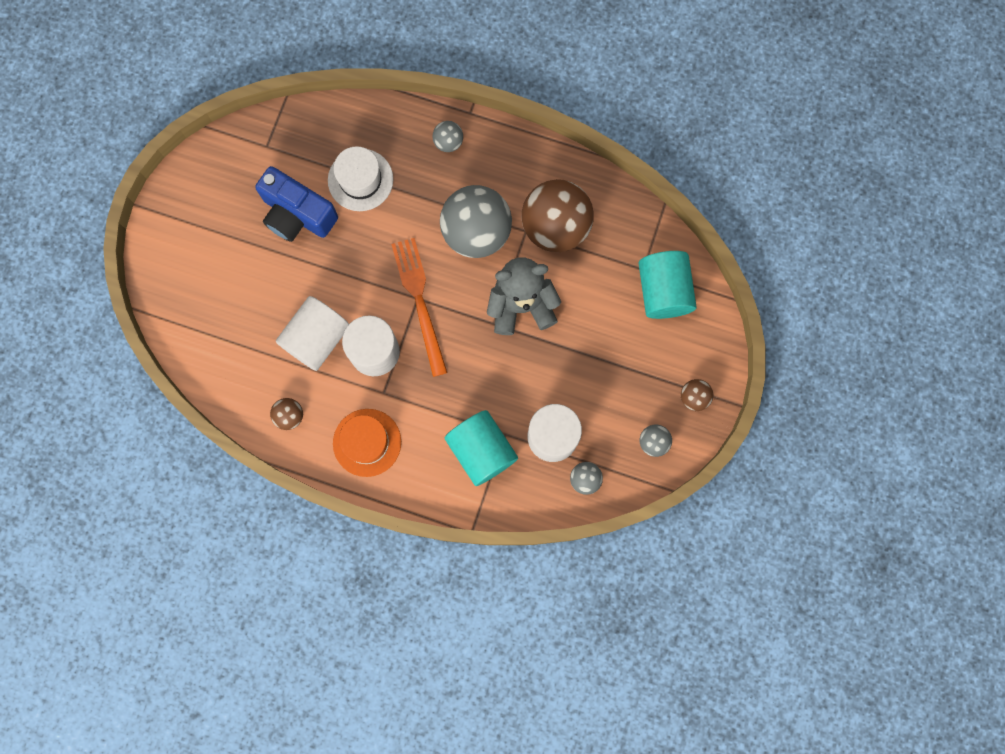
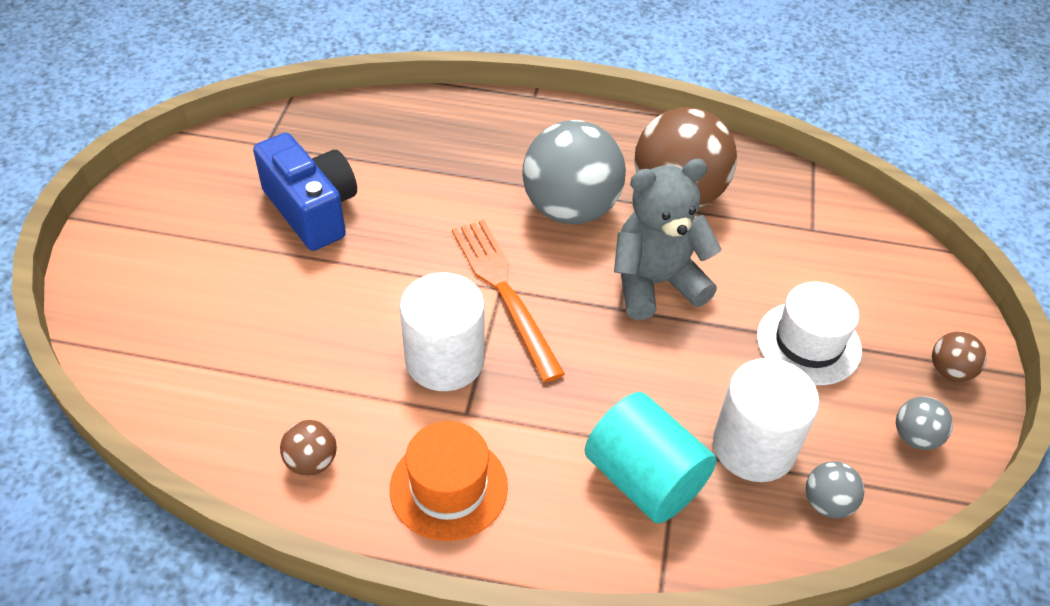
camera: 10 degrees left, 30 degrees down
(297, 214) = (312, 210): blue camera -> blue camera turned 150 degrees counterclockwise
(317, 338) = (351, 351): white cylinder -> none
(360, 180) = (399, 168): white hat -> white hat (808, 343)
(448, 142) = (512, 124): grey ball -> none
(663, 291) = (850, 250): turquoise cylinder -> none

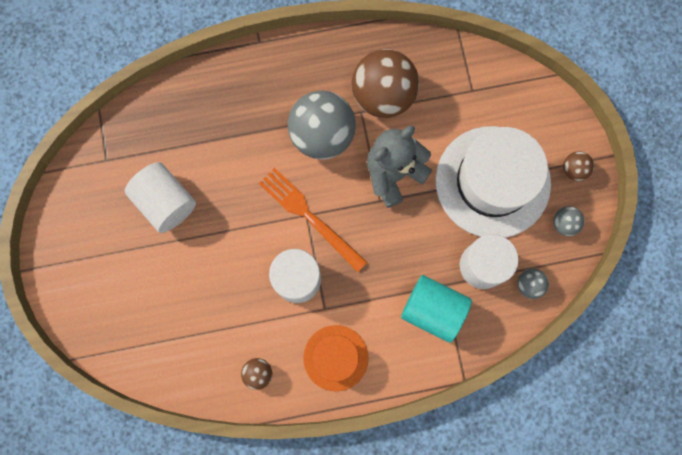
camera: 20 degrees left, 30 degrees up
(312, 210) = (166, 202): blue camera -> white cylinder
(808, 343) = (492, 182): white hat -> white hat, size x1.85

